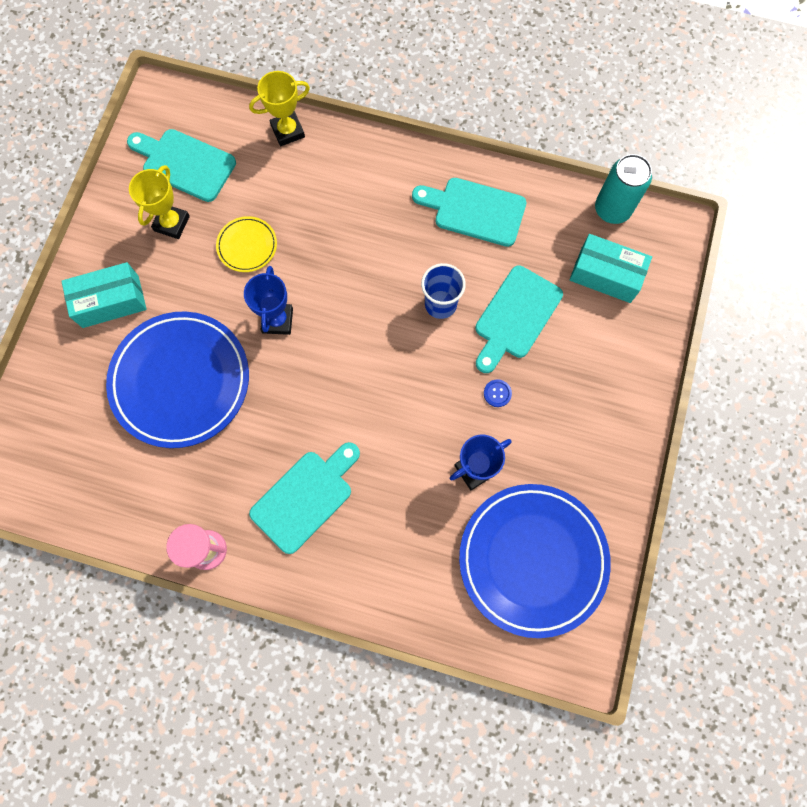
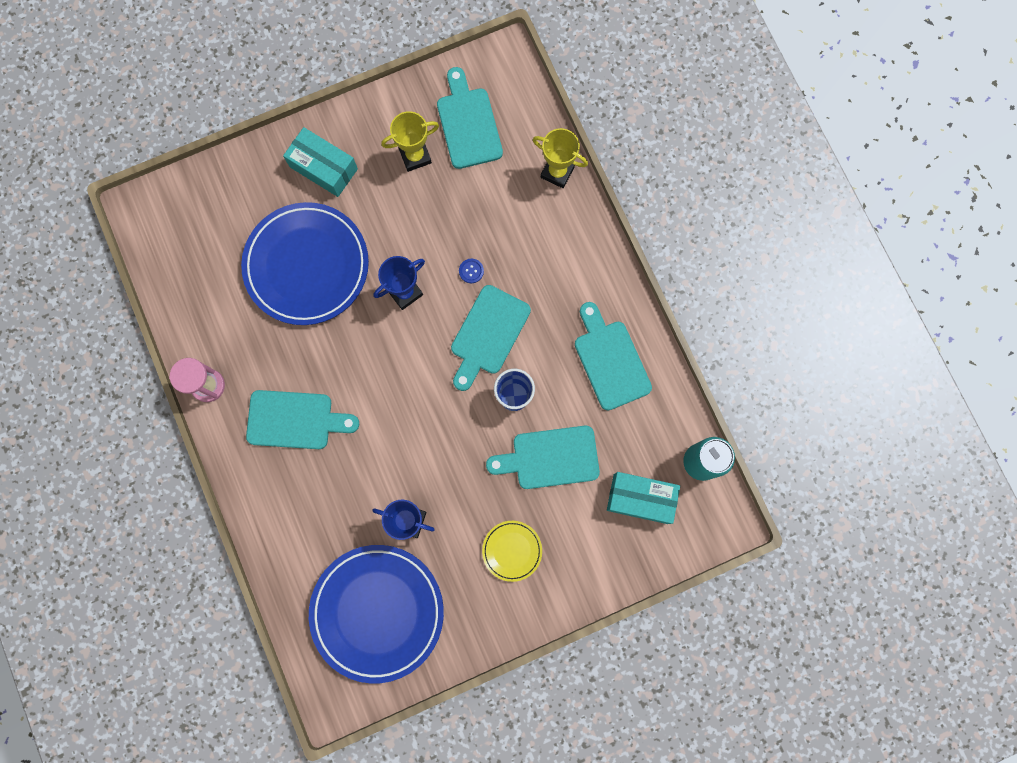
camera: 50 degrees right, 5 degrees up
(247, 246) = (443, 222): yellow plate -> yellow plate (512, 550)
(372, 284) = (488, 334): none -> turquoise cutting board
(497, 393) = (479, 491): blue button -> blue button (471, 271)
(605, 275) = (640, 498): turquoise box -> turquoise box turned 60 degrees counterclockwise

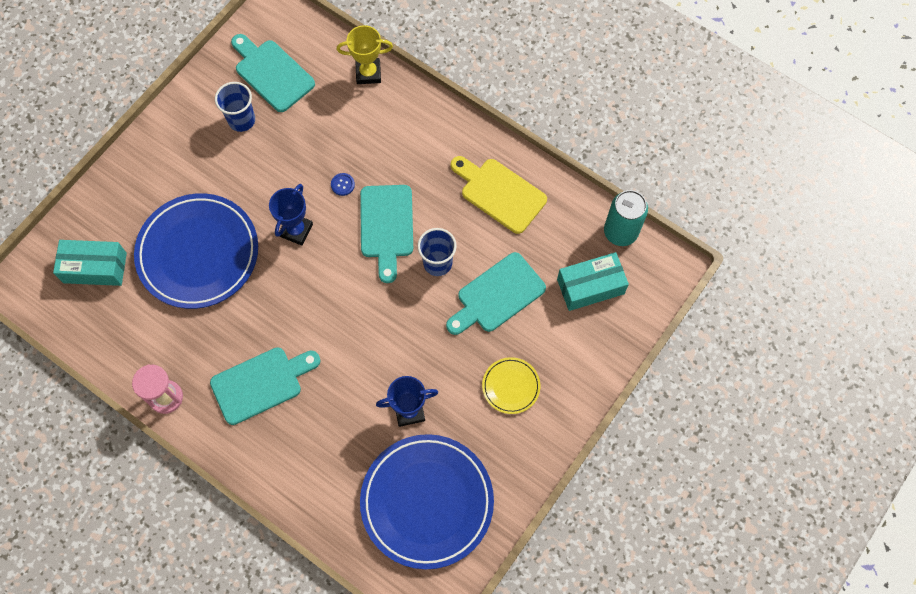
camera: 30 degrees left, 10 degrees down
(323, 168) = (167, 168): turquoise box -> turquoise box (95, 268)
(415, 156) = (241, 120): yellow trophy -> blue cup
(610, 360) = (499, 193): turquoise cutting board -> yellow cutting board

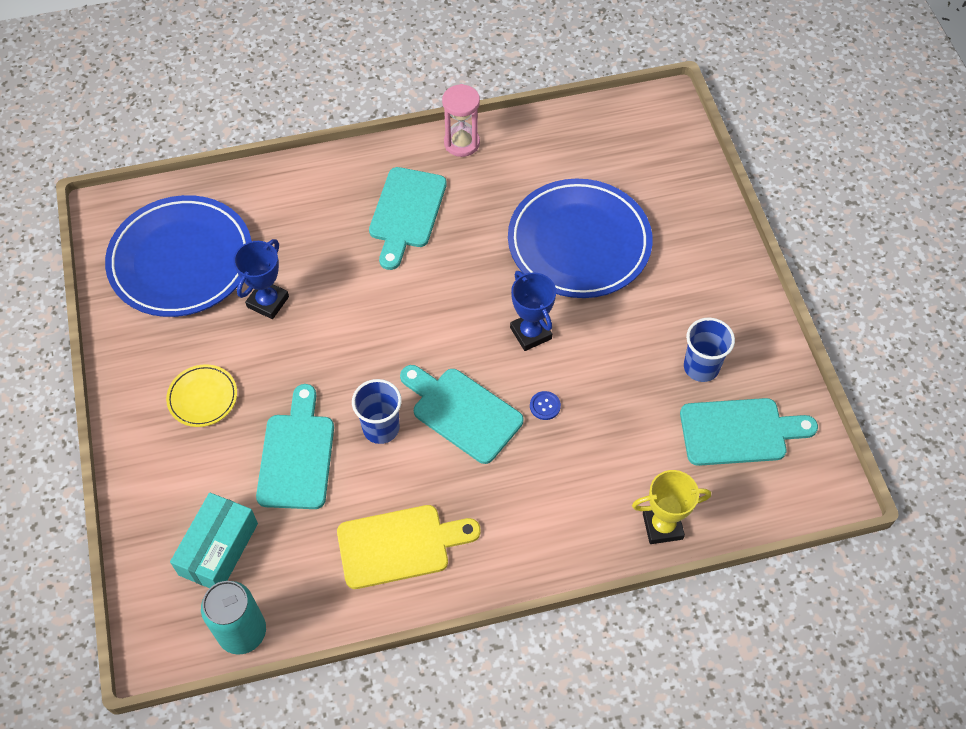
camera: 130 degrees right, 10 degrees down
(95, 268) = (635, 162): turquoise box -> none
(368, 73) = (662, 526): yellow trophy -> yellow trophy turned 45 degrees clockwise

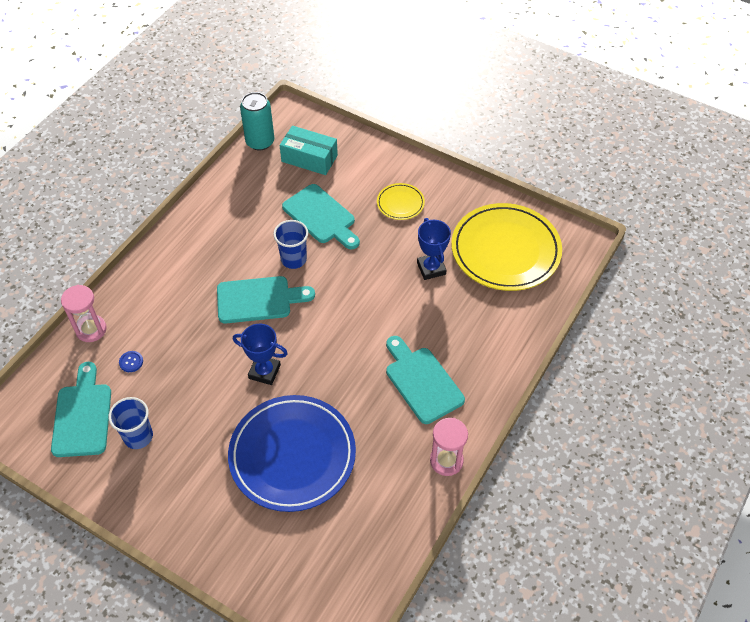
camera: 135 degrees right, 5 degrees down
(181, 260) = (505, 250): blue plate -> yellow plate
(218, 549) = (309, 158): turquoise box -> turquoise box turned 45 degrees counterclockwise
(400, 545) = (224, 220): yellow cutting board -> none
(545, 406) = (215, 338): blue button -> blue button (131, 362)
(662, 526) = (91, 329): yellow trophy -> pink hourglass
(739, 432) = (82, 415): turquoise cutting board -> turquoise cutting board turned 135 degrees clockwise

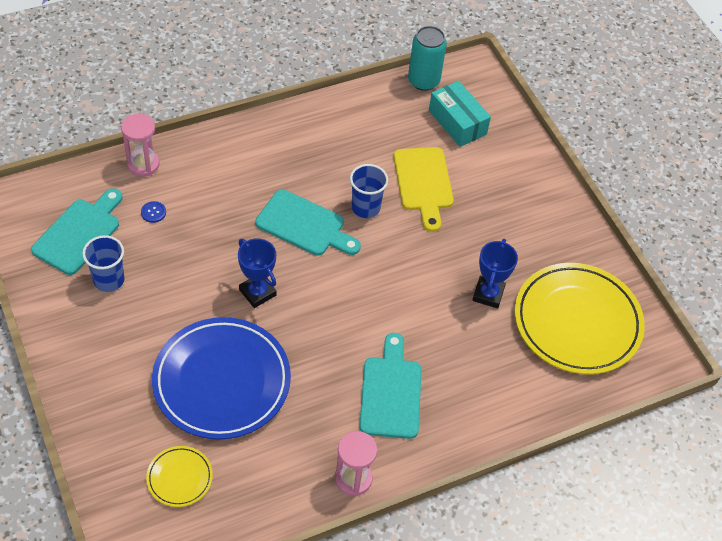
camera: 30 degrees right, 0 degrees up
(321, 217) = (423, 183): turquoise cutting board -> yellow cutting board
(400, 203) = (510, 215): yellow plate -> yellow plate (179, 478)

